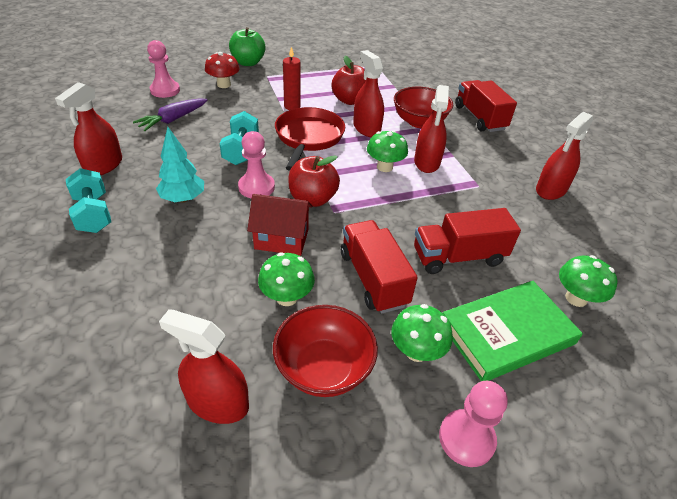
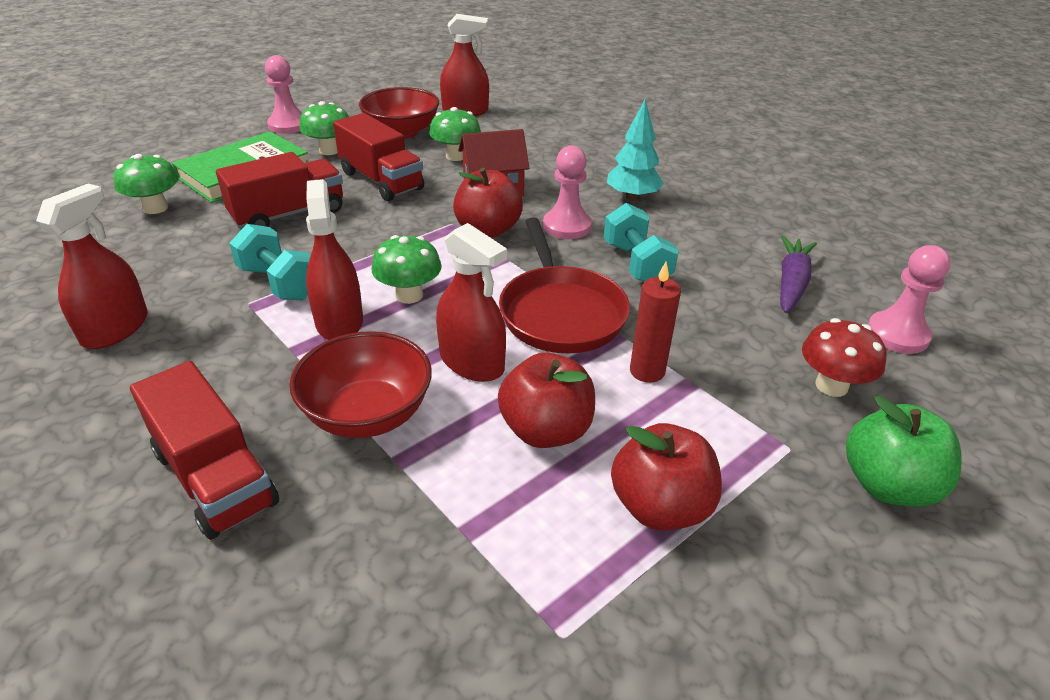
camera: 160 degrees right, 5 degrees down
(93, 214) = (695, 168): turquoise dumbbell -> turquoise dumbbell (279, 283)
(104, 165) = (764, 206): red spray bottle -> none
(327, 76) = (660, 507): none -> red apple

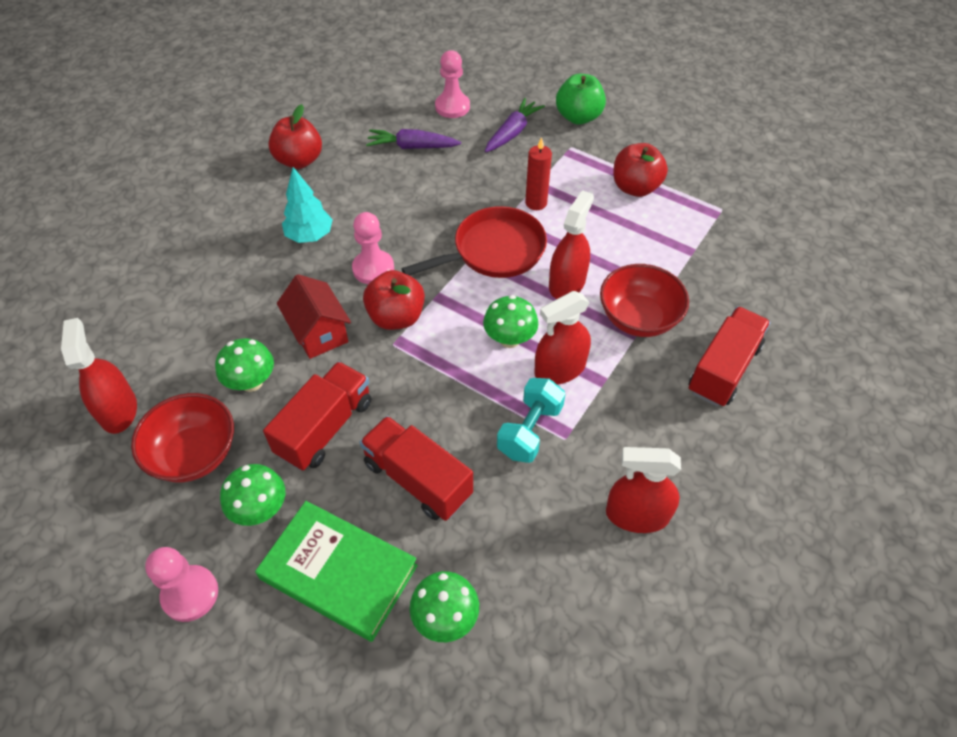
camera: 105 degrees left, 15 degrees up
(546, 430) = (607, 237): red apple -> red apple (299, 160)
(636, 264) = (416, 221): turquoise dumbbell -> none
(831, 386) = (512, 132): red mushroom -> purple carrot

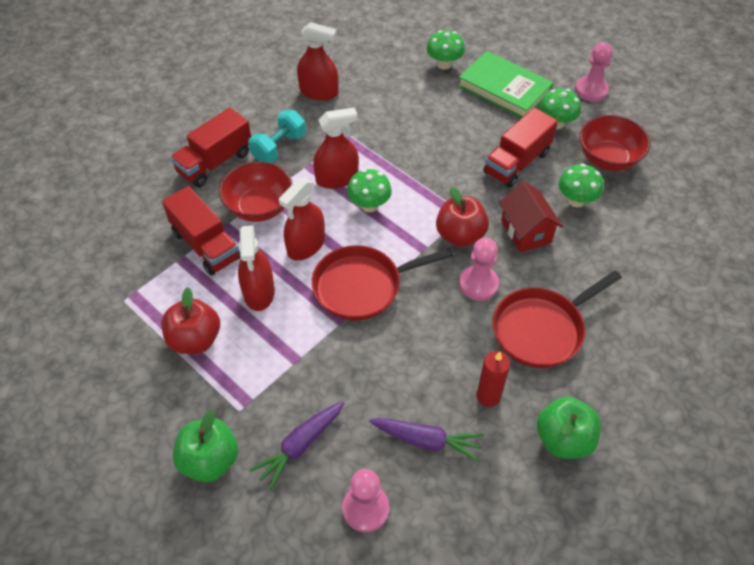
camera: 170 degrees left, 0 degrees up
(118, 410) = (674, 194): red spray bottle -> red spray bottle (259, 292)
(299, 160) = (563, 439): red apple -> green apple
(310, 236) = (541, 329): turquoise tree -> red pan
(417, 479) = (453, 126): red truck -> red truck (206, 245)
(530, 431) = (371, 143): turquoise dumbbell -> turquoise dumbbell (279, 147)
(536, 203) = (305, 335): red candle -> red candle (488, 396)

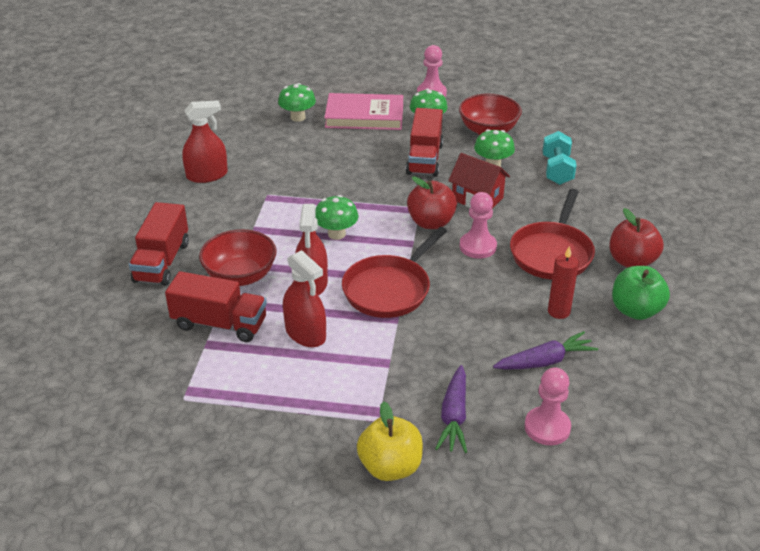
camera: 35 degrees left, 15 degrees down
(195, 339) = (284, 393): red apple -> red apple (631, 261)
(210, 460) = (390, 467): green apple -> yellow apple
(279, 147) = (212, 227): turquoise dumbbell -> turquoise dumbbell (557, 170)
(337, 178) = (289, 227): red spray bottle -> none
(504, 89) = (364, 116): green book -> pink book

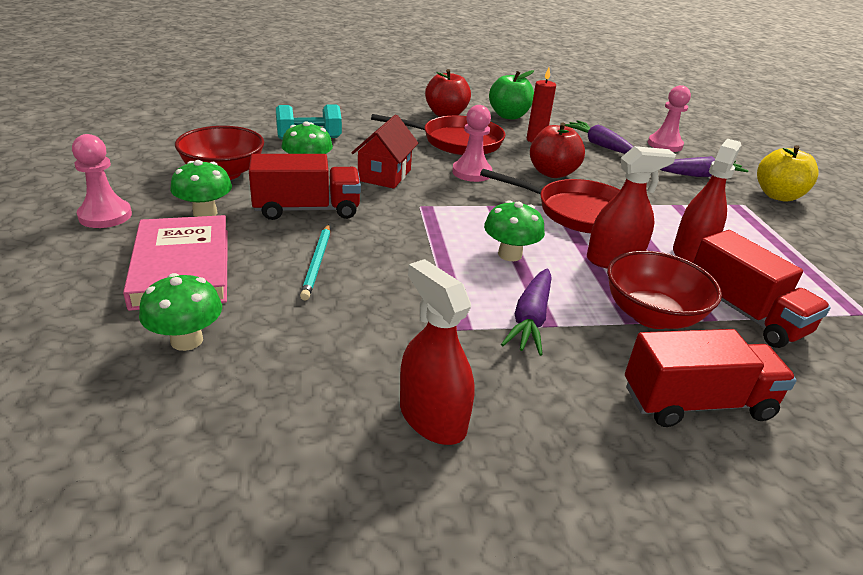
camera: 110 degrees left, 5 degrees down
(220, 324) = (745, 313): red truck -> red truck turned 150 degrees clockwise
(261, 223) = (530, 320): none -> purple carrot
(353, 157) = (317, 263): none -> turquoise pencil
(431, 222) = (446, 198): red apple -> red apple (552, 173)

